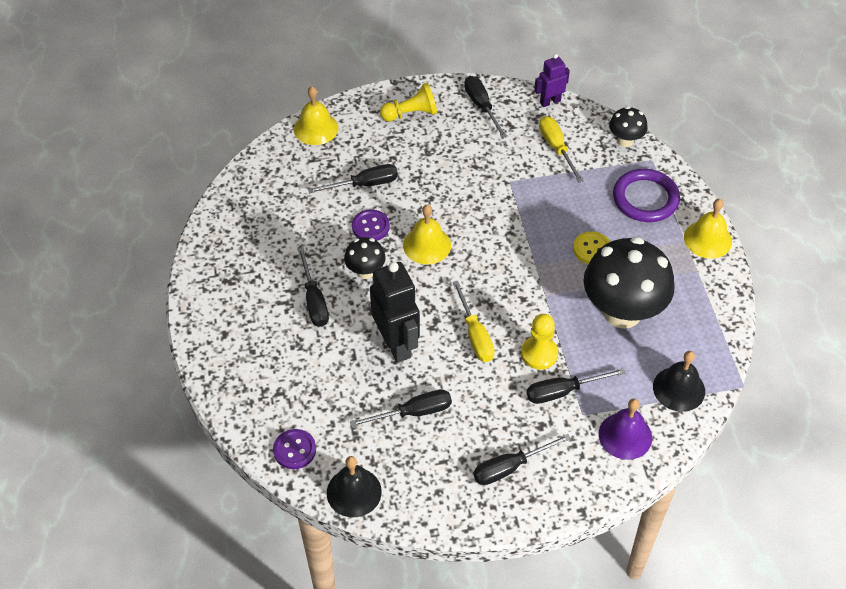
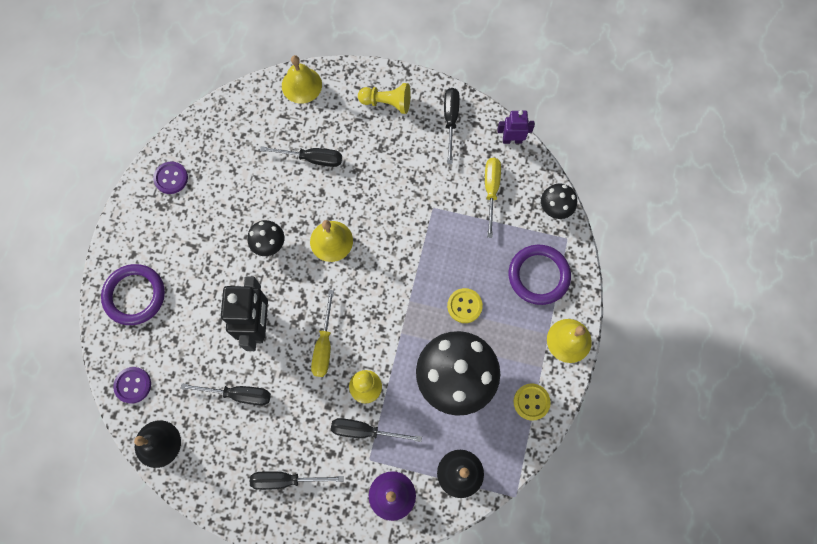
camera: 25 degrees right, 20 degrees up
(248, 369) = (134, 295): none -> purple ring
(314, 300) = (215, 254): black screwdriver -> none
(370, 227) = (295, 203): purple button -> purple button (171, 178)
(706, 302) = (531, 402): none -> yellow button

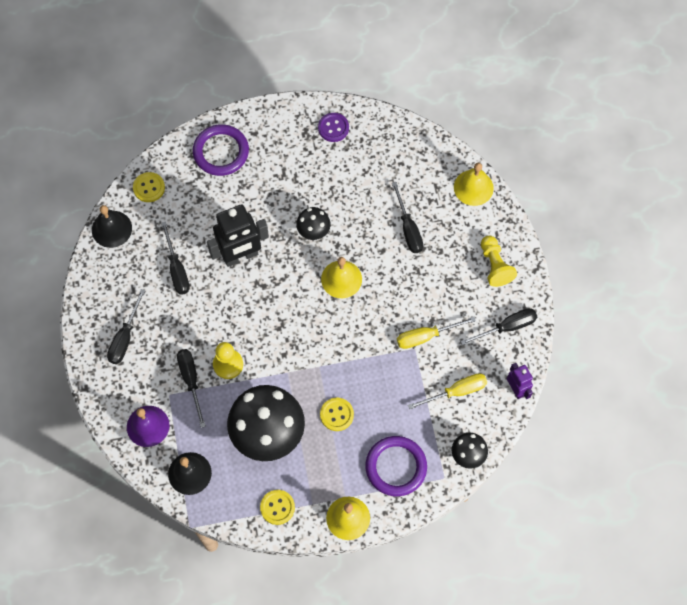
camera: 65 degrees right, 5 degrees down
(133, 385) = (149, 188): purple button -> yellow button
(286, 480) = (125, 338): black screwdriver -> black screwdriver turned 135 degrees counterclockwise
(324, 345) = (248, 315): yellow screwdriver -> yellow screwdriver (426, 336)

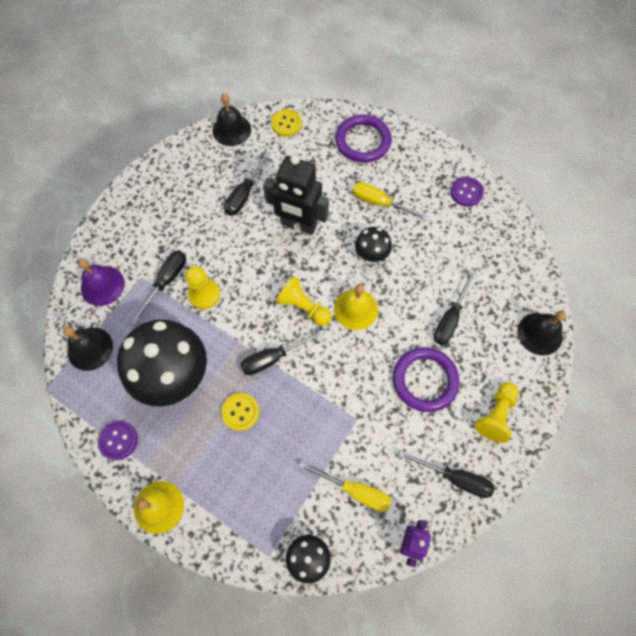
camera: 45 degrees right, 0 degrees up
(125, 338) = (158, 209): black screwdriver -> black screwdriver (273, 358)
(277, 507) = (118, 440): yellow button -> purple button
(305, 310) = (303, 307): none -> yellow pawn
(396, 467) = (240, 504): purple ring -> purple ring (425, 380)
(426, 336) = (376, 418): yellow screwdriver -> yellow screwdriver (379, 203)
(473, 187) = (540, 333): yellow bell -> black bell

